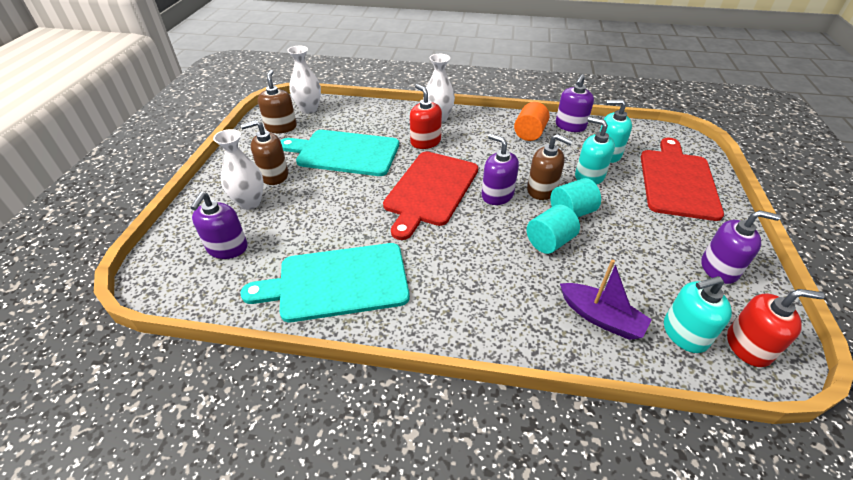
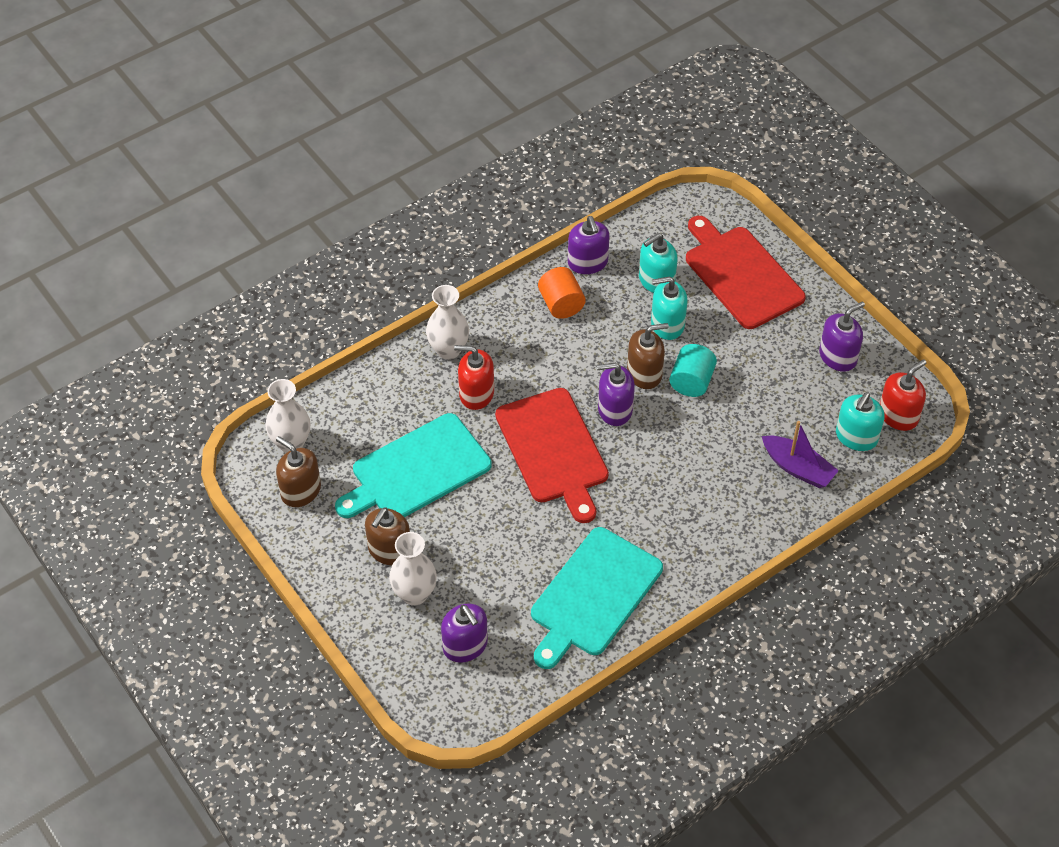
camera: 45 degrees left, 10 degrees up
(549, 242) = (704, 427): turquoise cylinder -> none
(600, 318) = (797, 468): purple boat -> purple boat turned 45 degrees clockwise

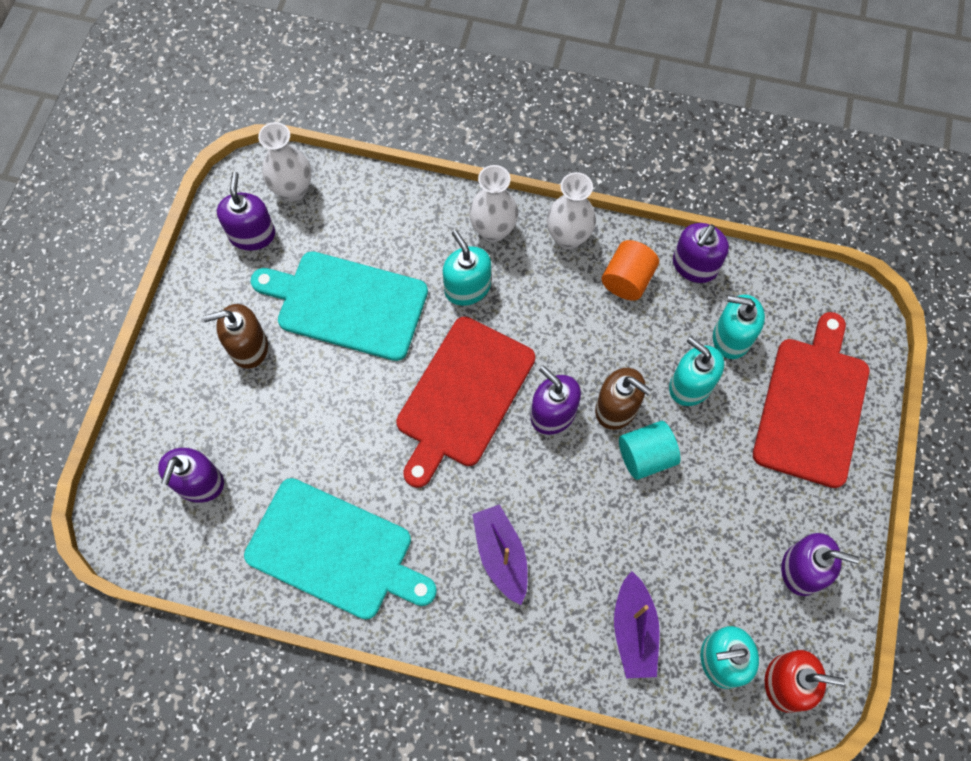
camera: 50 degrees right, 15 degrees up
(300, 491) = (252, 234): brown soap dispenser -> purple soap dispenser
(414, 594) = (220, 401): white vase -> white vase (568, 237)
(476, 393) = (467, 288): red soap dispenser -> turquoise soap dispenser
(593, 596) = (335, 551): turquoise cutting board -> turquoise cutting board turned 150 degrees counterclockwise
(684, 504) = (501, 555): none -> purple boat

